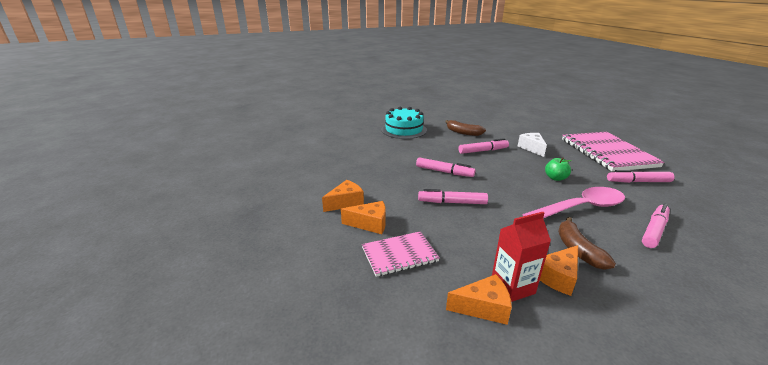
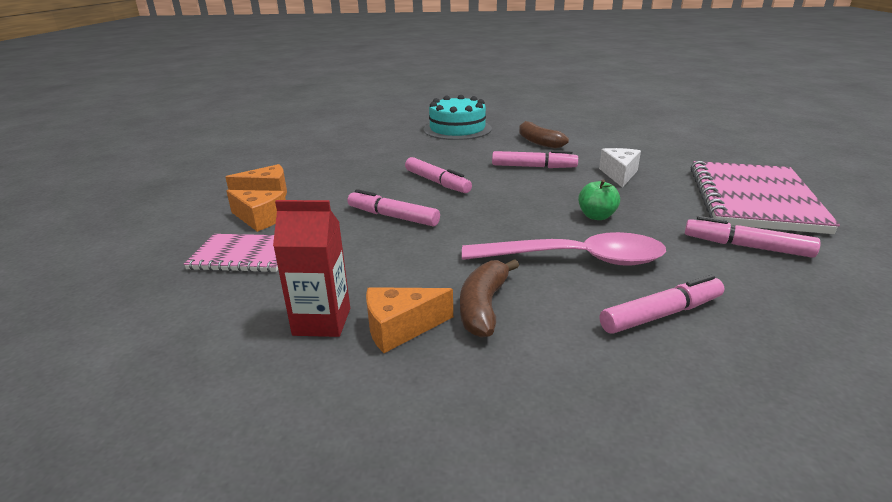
camera: 25 degrees right, 0 degrees up
(483, 307) = (252, 331): orange cheese -> none

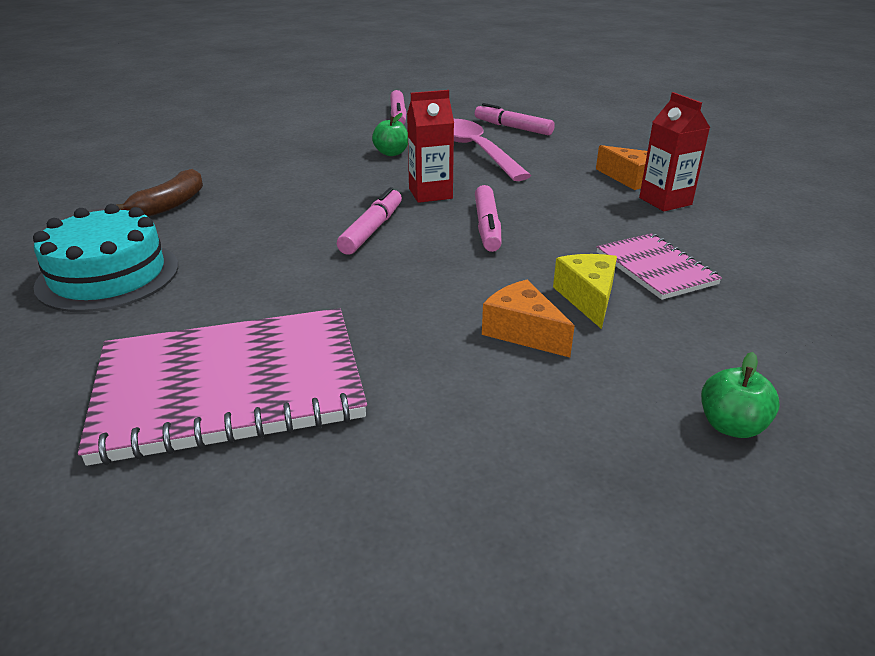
camera: 120 degrees left, 5 degrees up
(126, 214) = (731, 426): none -> green apple
(260, 219) = (587, 298): orange cheese -> yellow cheese
(478, 211) = (430, 193): none -> red carton
(484, 306) = (572, 164): brown banana -> none
(533, 167) = (278, 192): pink marker -> none
(619, 174) = (277, 155): white cheese -> none
(753, 199) = (305, 115): pink notebook -> pink notebook (230, 386)

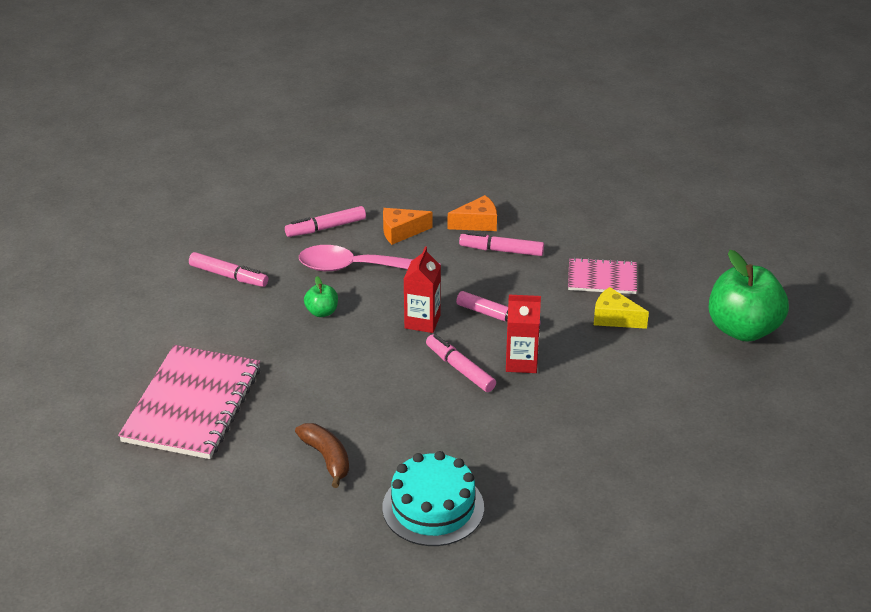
camera: 60 degrees left, 5 degrees up
(230, 386) = (608, 476): pink notebook -> pink notebook (192, 405)
(522, 332) = (630, 356): orange cheese -> orange cheese (401, 232)
(606, 200) = (501, 250): none -> pink marker
(665, 201) = (524, 228): red carton -> red carton (521, 362)
(731, 426) = (743, 329): green apple -> green apple, size x2.24

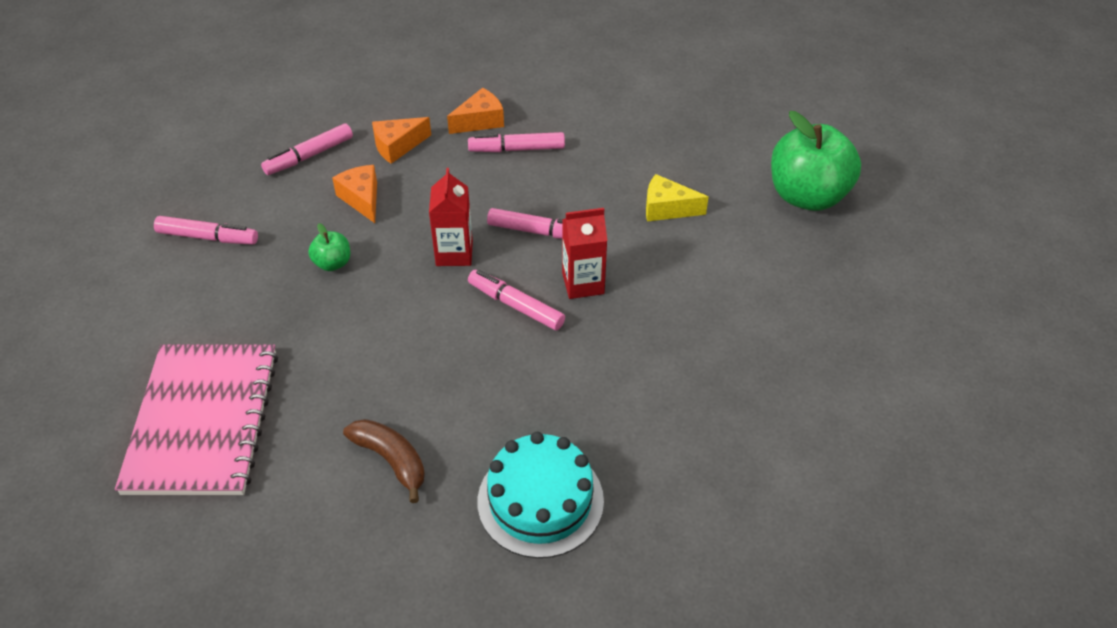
camera: 15 degrees left, 10 degrees up
(359, 268) = (362, 199): pink spoon -> orange cheese
(602, 278) = (637, 163): pink notebook -> none

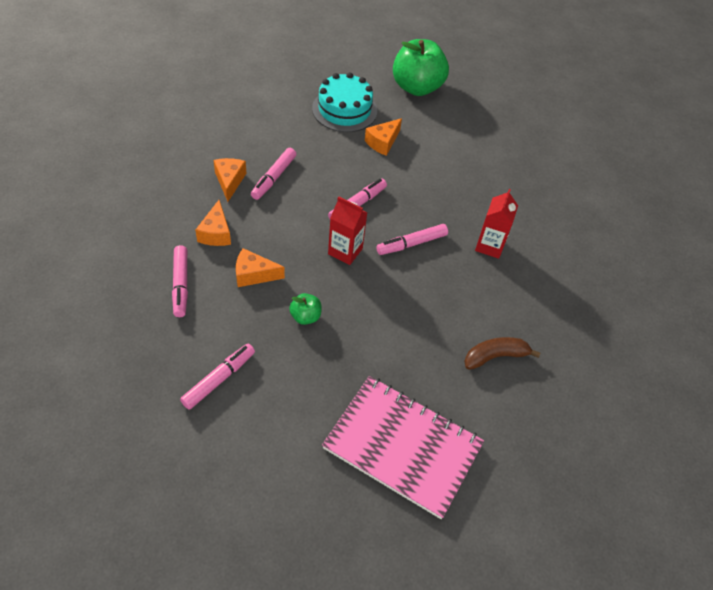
camera: 65 degrees left, 5 degrees up
(540, 501) = (561, 301): turquoise cake -> turquoise cake (344, 109)
(583, 283) = (415, 206): red carton -> red carton (489, 246)
(667, 208) = (383, 142): yellow cheese -> orange cheese

